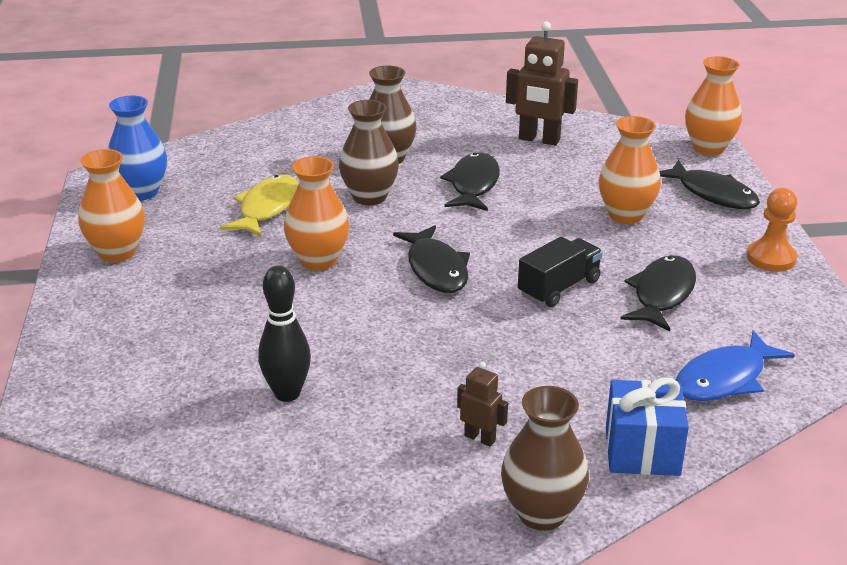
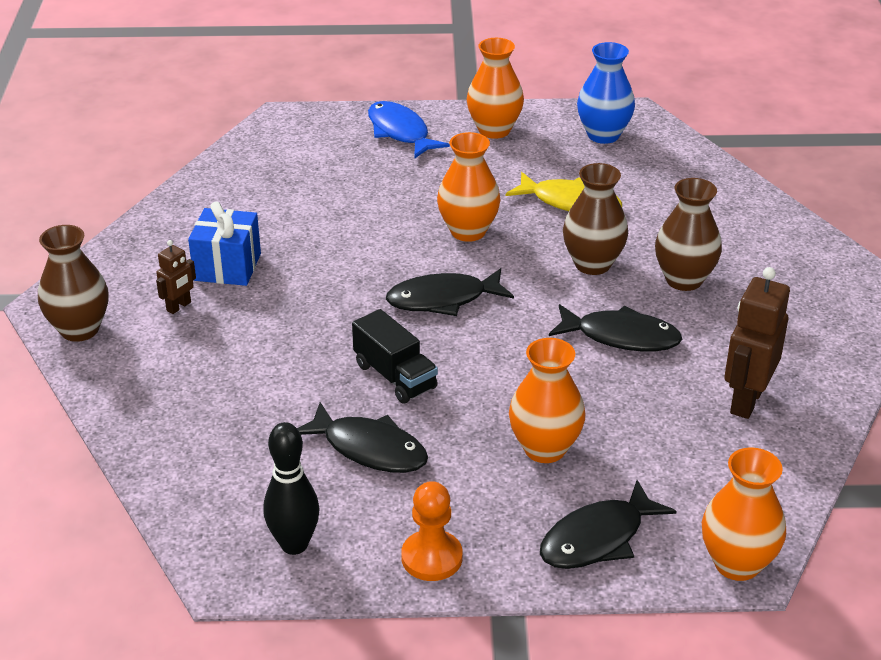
camera: 95 degrees right, 5 degrees up
(287, 393) = (267, 215): black bowling pin -> black bowling pin (294, 544)
(642, 451) = (129, 393): blue gift -> blue gift (227, 267)
(725, 378) = (212, 466): blue fish -> blue fish (400, 132)

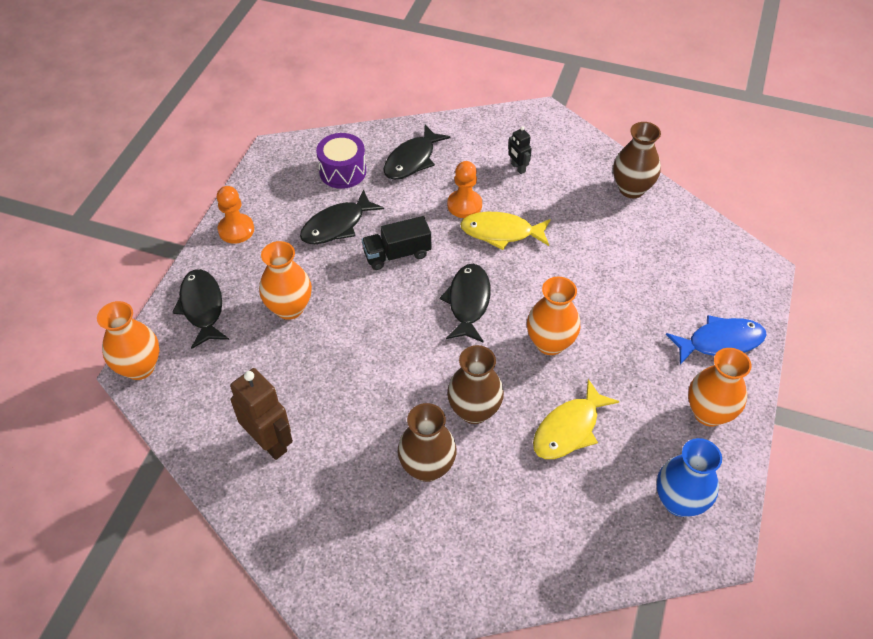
camera: 110 degrees right, 15 degrees up
(79, 329) = (512, 123): brown vase -> brown vase (631, 189)
(179, 306) = (518, 168): brown robot -> black robot
(227, 267) = (554, 198): blue gift -> none
(250, 477) = (342, 171): none -> purple drum
(273, 338) = (464, 205): none -> orange pawn
(294, 544) = (281, 178): black bowling pin -> none
(311, 297) = (501, 232): none -> yellow fish
(621, 337) = (377, 394): black fish -> black fish (412, 160)

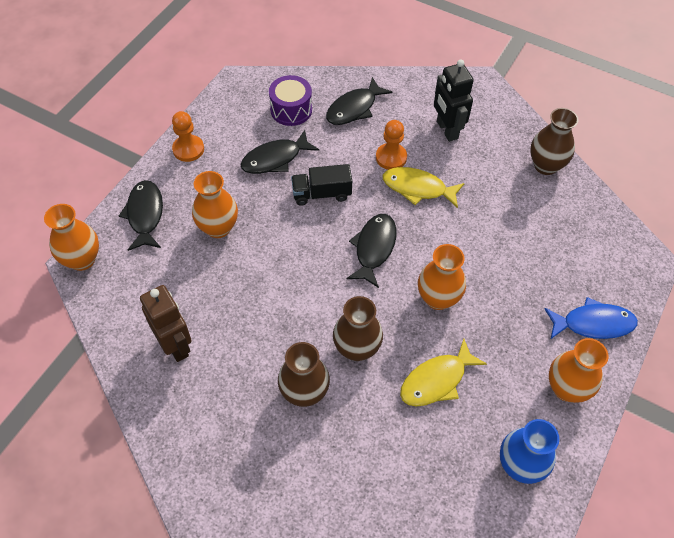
camera: 10 degrees right, 5 degrees up
(518, 168) = (446, 130): black robot -> black robot, size x1.88

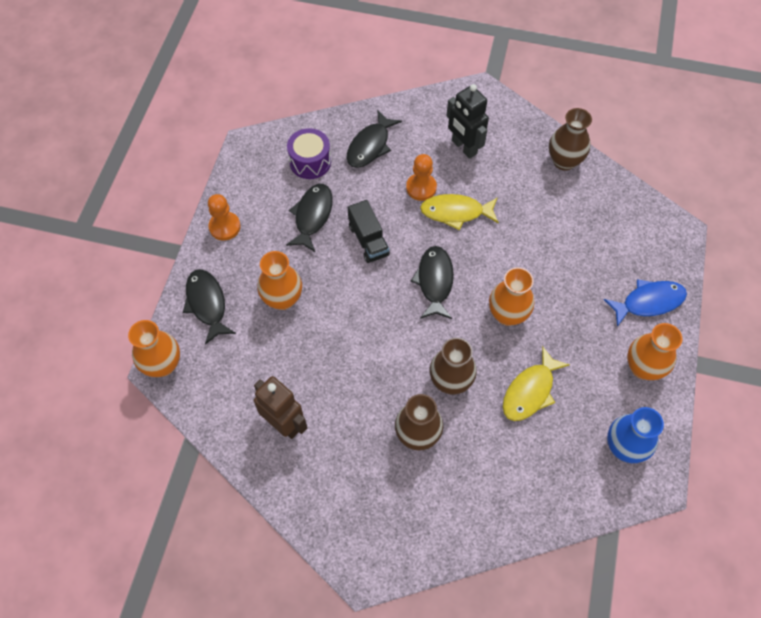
camera: 15 degrees left, 5 degrees up
(275, 159) = (312, 216): black fish -> black fish turned 150 degrees clockwise
(321, 194) = (368, 240): black truck -> black truck turned 90 degrees counterclockwise

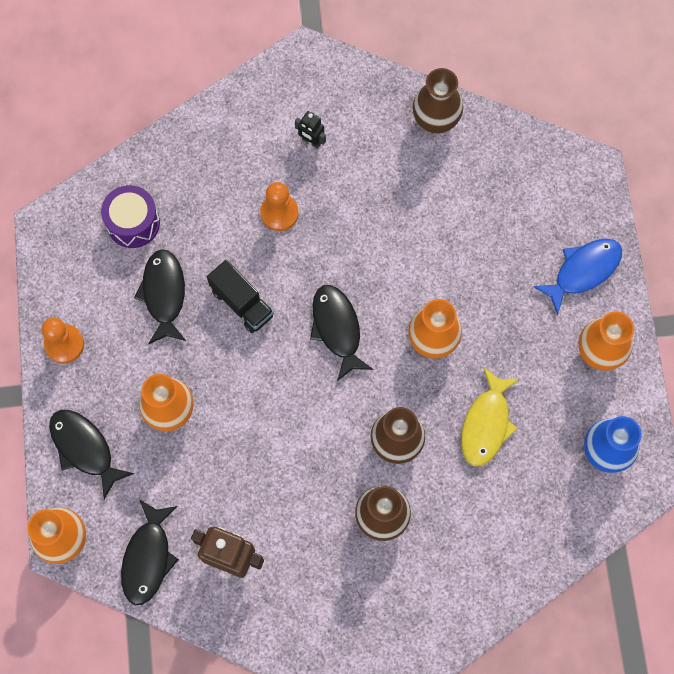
camera: 20 degrees left, 10 degrees up
(370, 146) = (198, 177): black fish -> black fish (148, 558)
(456, 212) = (331, 232): yellow fish -> none
(464, 147) = (311, 141): black robot -> black robot, size x0.53

